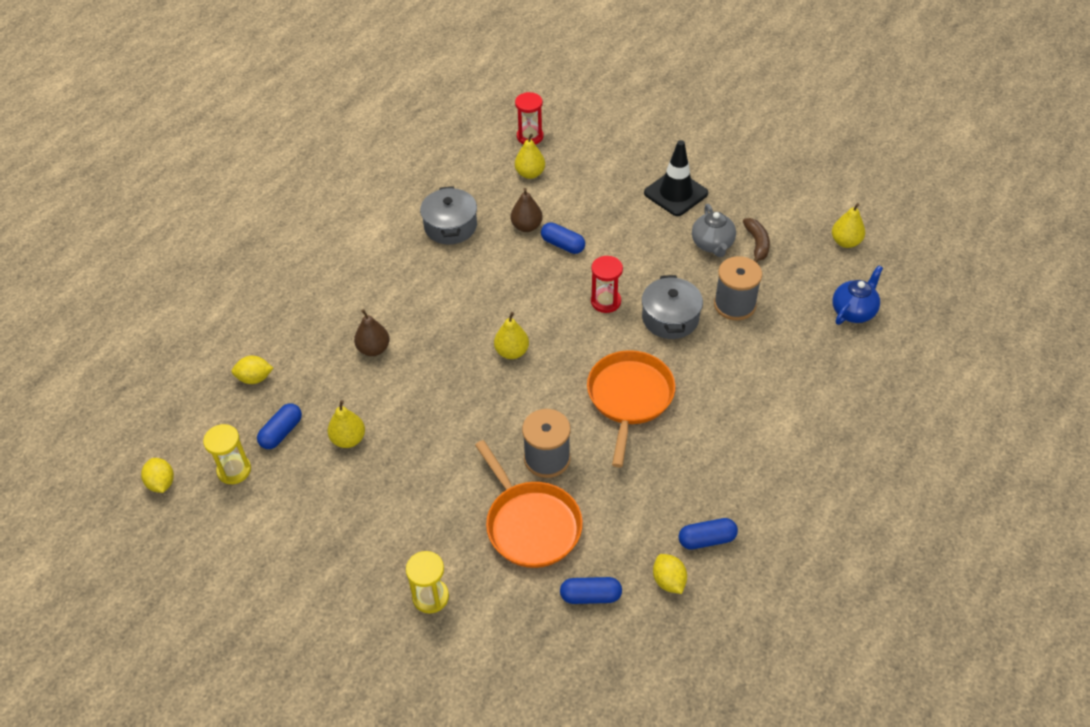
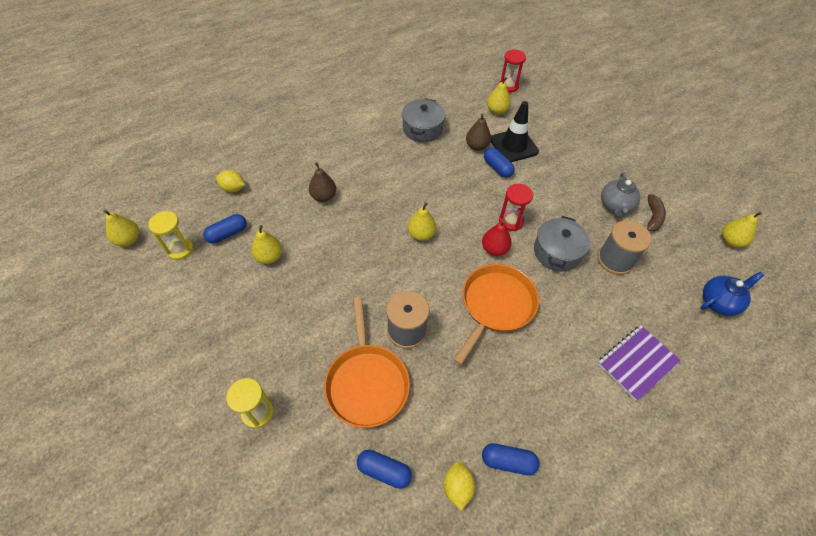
camera: 20 degrees right, 5 degrees up
(161, 483) = (128, 240): yellow lemon -> yellow pear
(601, 339) = (494, 249): none -> red pear
(676, 193) = (601, 158): black traffic cone -> black traffic cone (513, 146)
(794, 401) = (637, 362): none -> purple notebook

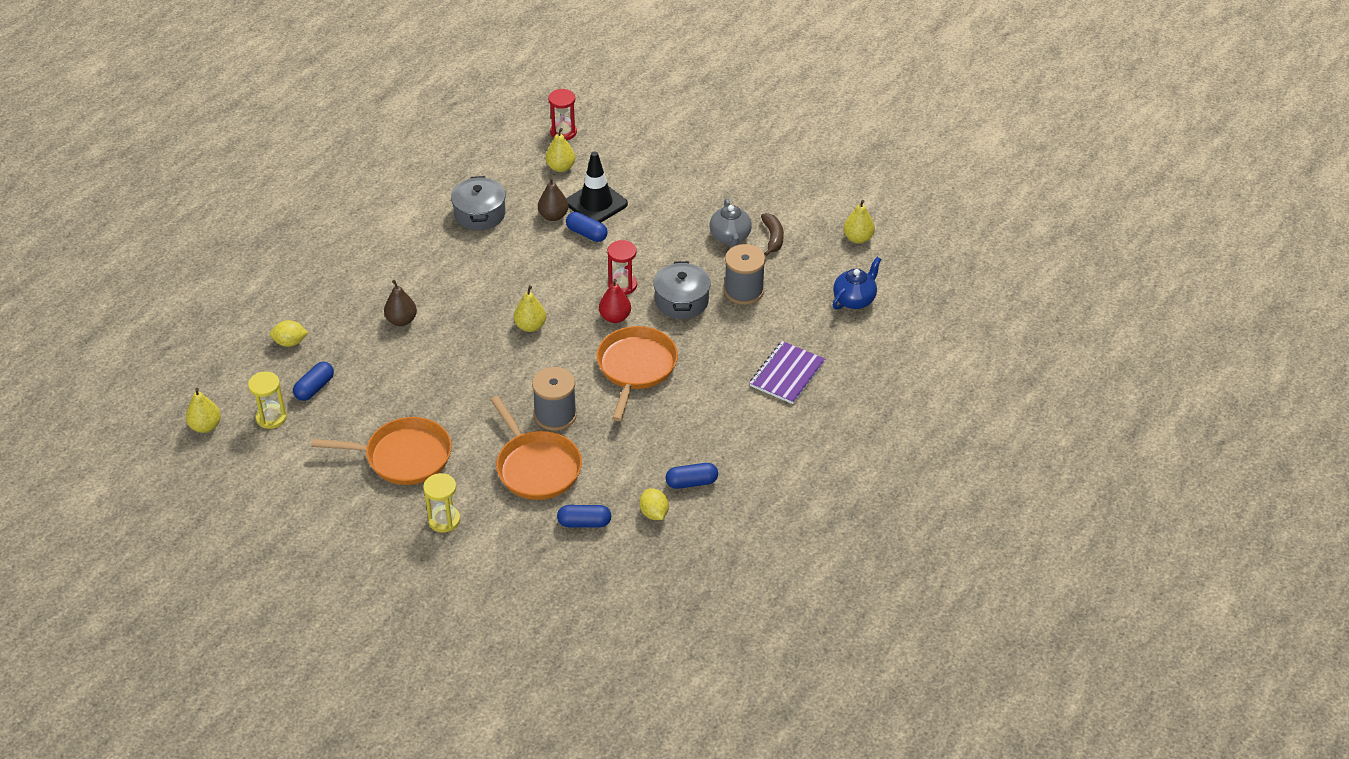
camera: 20 degrees left, 10 degrees down
(260, 326) = (404, 456): none -> orange pan
(269, 257) = (376, 395): yellow pear -> none

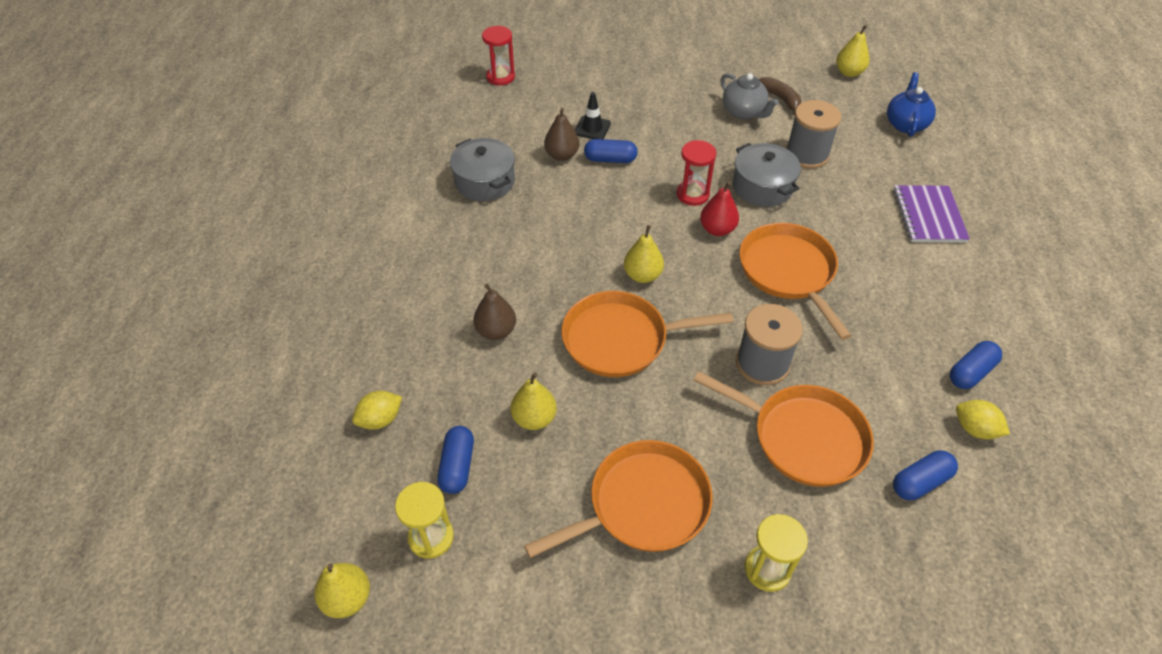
camera: 30 degrees left, 5 degrees up
(476, 360) = (620, 339): none -> orange pan
(560, 167) = (527, 108): yellow pear -> yellow pear (534, 418)
(596, 203) = (592, 128): black traffic cone -> black traffic cone, size x0.58

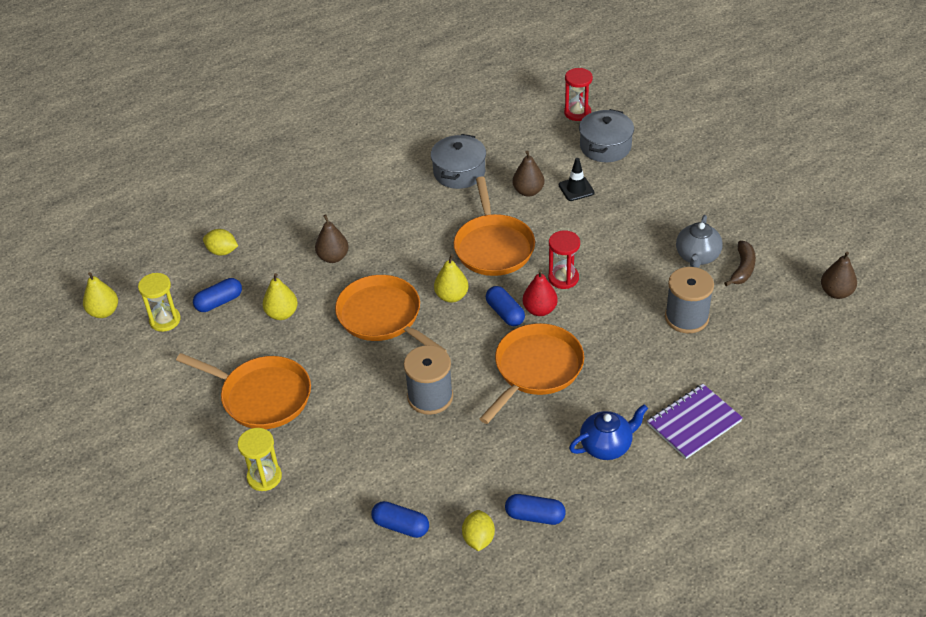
camera: 55 degrees right, 5 degrees down
(610, 159) = (552, 217): blue capsule -> blue capsule (505, 313)
(762, 187) = (616, 311): grey pot -> grey pot (605, 146)
(803, 437) = (384, 448): orange pan -> orange pan (493, 247)
(849, 72) = (836, 292): yellow pear -> brown pear
(905, 124) = (805, 359): blue teapot -> blue teapot (607, 446)

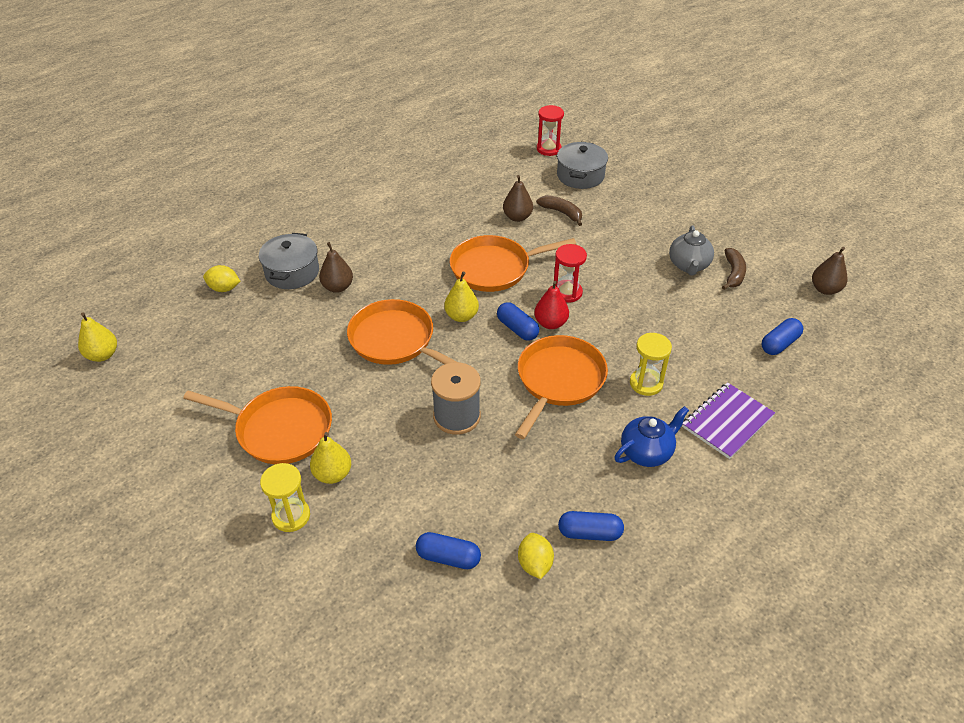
camera: 10 degrees left, 0 degrees up
(165, 320) = (169, 359): yellow hourglass -> yellow hourglass (646, 383)
(219, 302) = (225, 337): blue capsule -> blue capsule (779, 344)
(282, 314) = (292, 344): yellow pear -> yellow pear (332, 474)
(459, 172) = (449, 204): grey pot -> grey pot (292, 272)
(493, 247) = (494, 268): orange pan -> orange pan turned 90 degrees clockwise
(576, 189) = (562, 213): black traffic cone -> brown banana
(686, 317) = (693, 321): grey spool -> none

